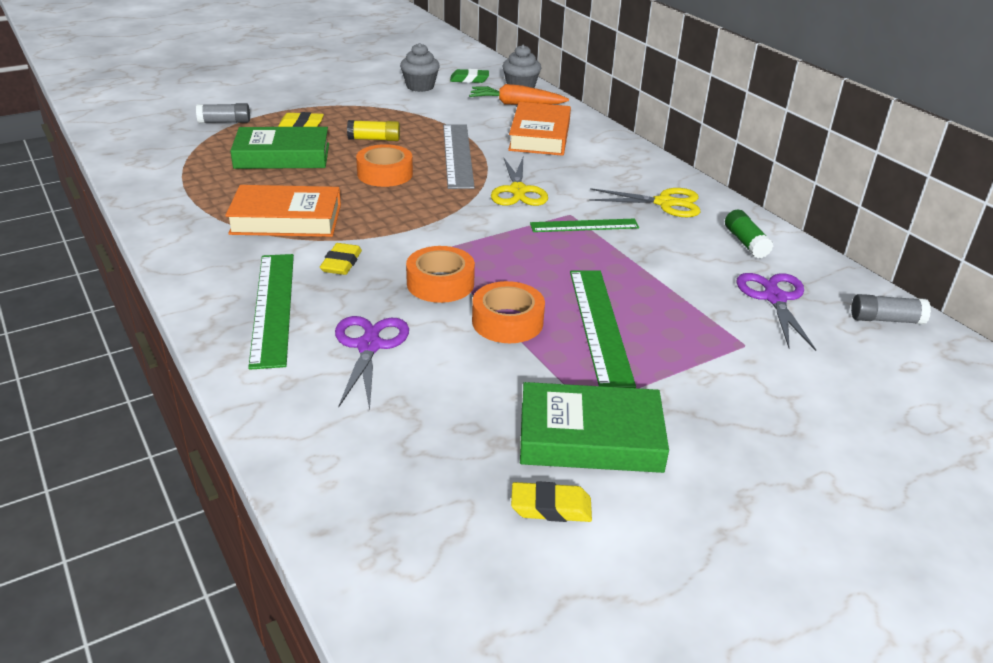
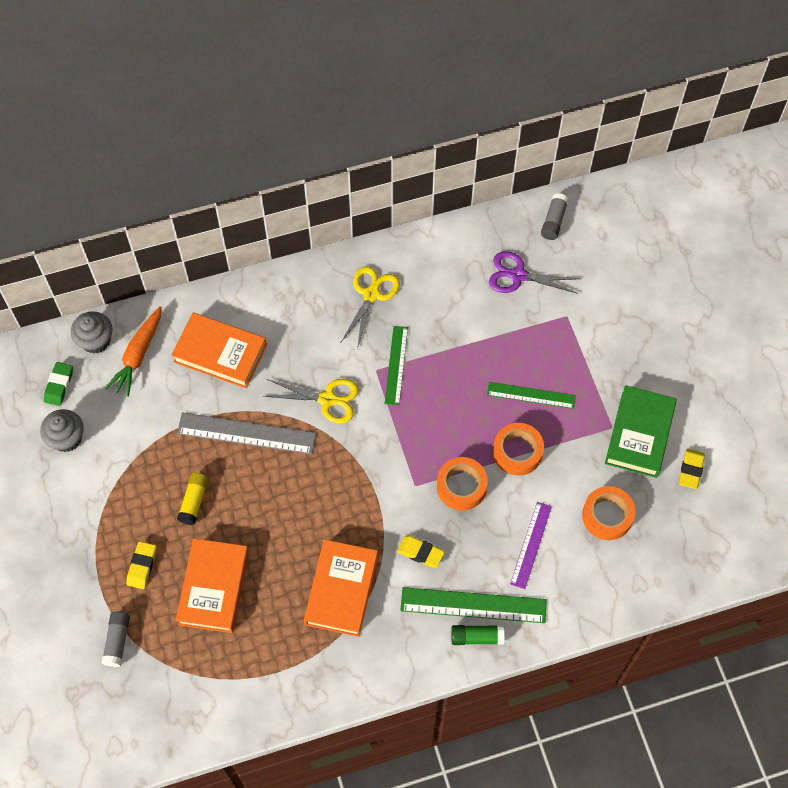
camera: 75 degrees left, 30 degrees up
(282, 156) = (214, 588): green book -> orange book
(369, 346) = (531, 545): purple scissors -> purple ruler
(385, 174) = (272, 501): orange tape -> orange tape (607, 516)
(600, 325) = (531, 395): green ruler -> green ruler, size x0.64
(745, 243) = (443, 262): green glue stick -> green glue stick (477, 637)

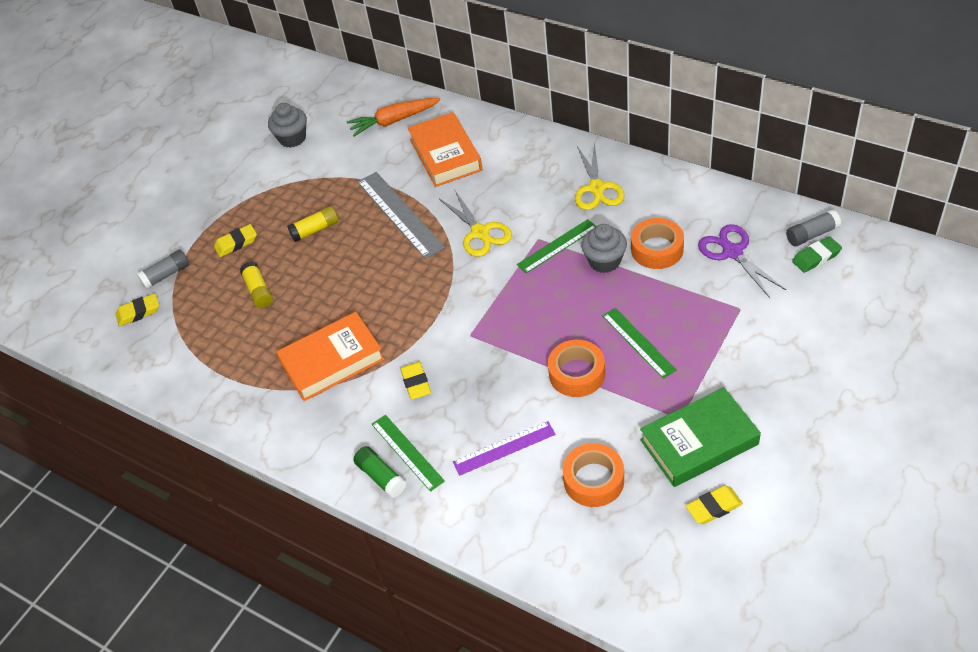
camera: 55 degrees right, 15 degrees down
(59, 385) = (327, 106): green eraser -> green eraser (816, 257)
(95, 340) = (380, 96): grey cupcake -> grey cupcake (604, 261)
(137, 689) = (138, 312): none -> yellow eraser
(214, 588) = (258, 291): orange book -> yellow glue stick
(371, 294) = (597, 188): yellow scissors -> yellow scissors turned 105 degrees clockwise
(461, 486) = (503, 363): orange tape -> orange tape (657, 249)
(473, 605) = (407, 452): green ruler -> green ruler, size x0.64

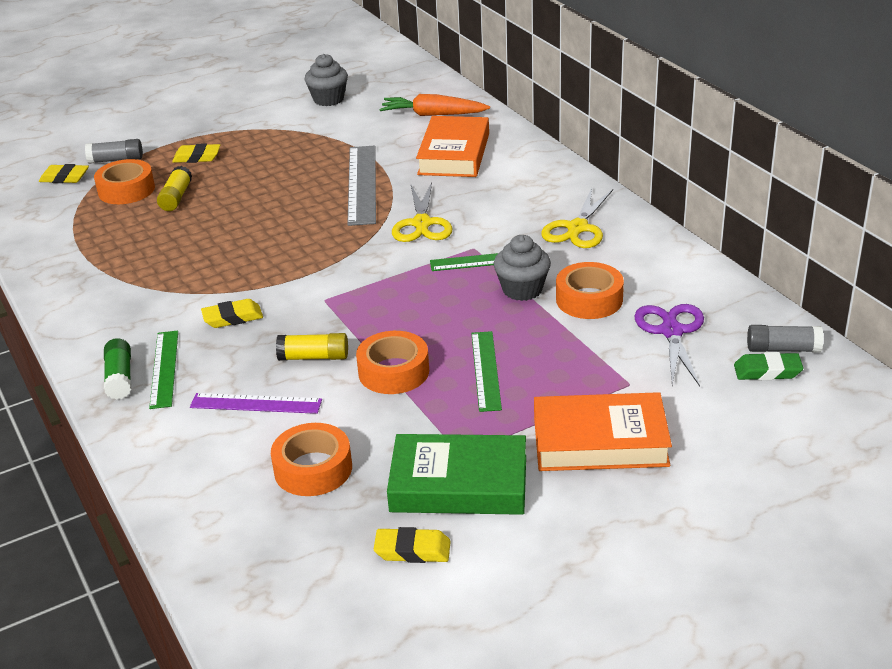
camera: 25 degrees right, 15 degrees down
(207, 301) = (126, 190): none -> orange tape
(315, 230) = (274, 170): yellow glue stick -> yellow glue stick (313, 357)
(332, 361) = (179, 272): orange book -> orange book (600, 441)
(416, 383) = (233, 318): yellow eraser -> yellow eraser turned 60 degrees clockwise

